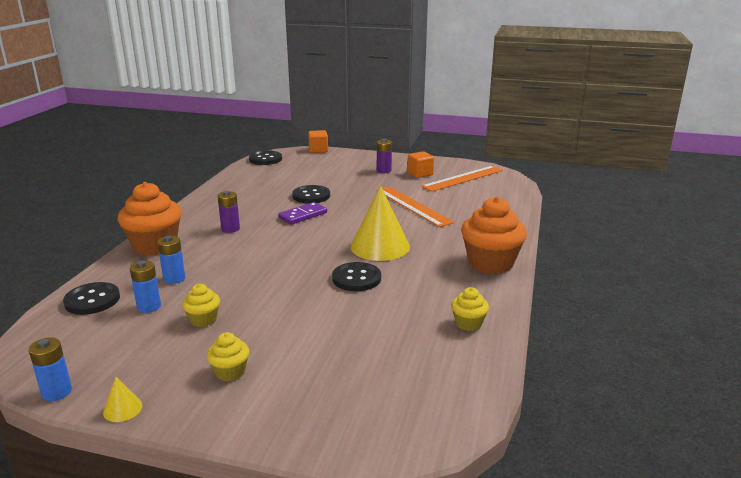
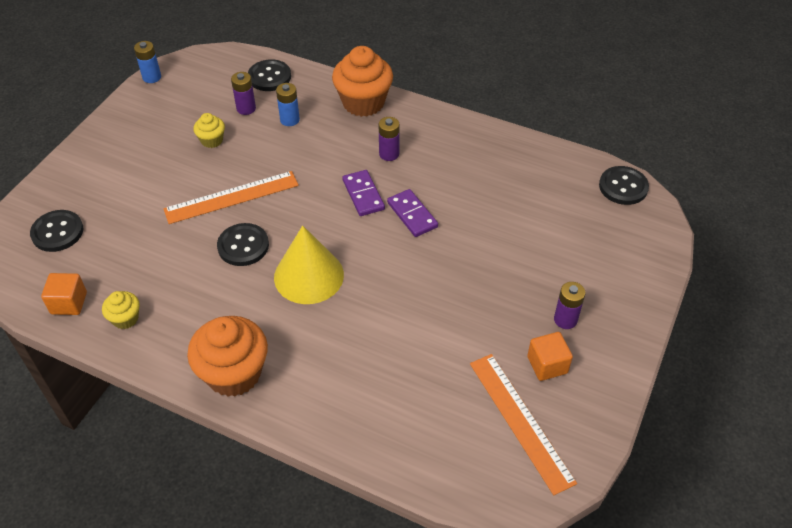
camera: 100 degrees right, 25 degrees up
(122, 409) = (118, 108): yellow cone -> none
(149, 306) = (246, 108): blue battery -> purple battery
(230, 372) = (132, 157): yellow cupcake -> none
(282, 234) = (363, 195): none -> purple domino
(311, 196) = (474, 227): black button -> black button (57, 232)
(318, 150) = (667, 249): orange cube -> orange cube (69, 303)
(412, 206) = (419, 330): orange ruler -> orange ruler (231, 197)

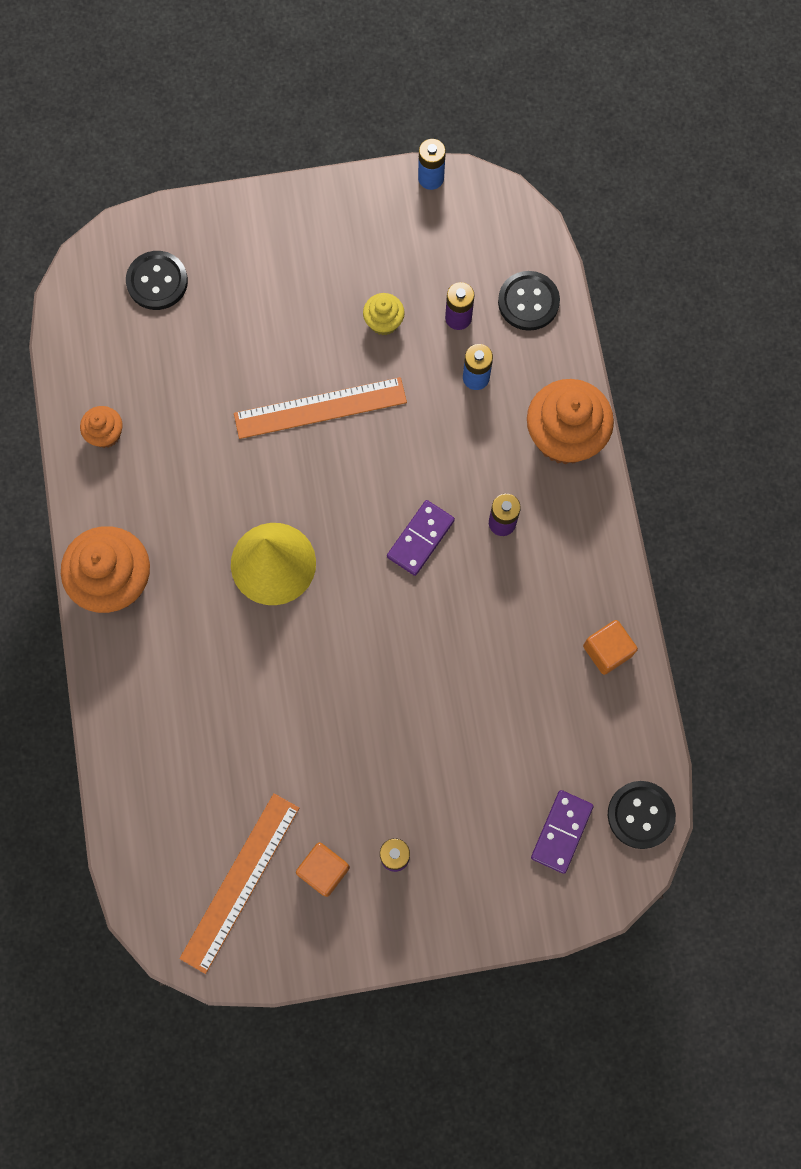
camera: 55 degrees right, 25 degrees up
(69, 303) = (87, 368): orange cube -> orange cube (607, 651)
(125, 319) = (106, 434): yellow cupcake -> orange cupcake
(231, 197) = (320, 408): orange ruler -> orange ruler turned 45 degrees counterclockwise
(243, 246) = (265, 471): black button -> none
(412, 215) = (429, 609): purple domino -> purple domino (561, 832)

